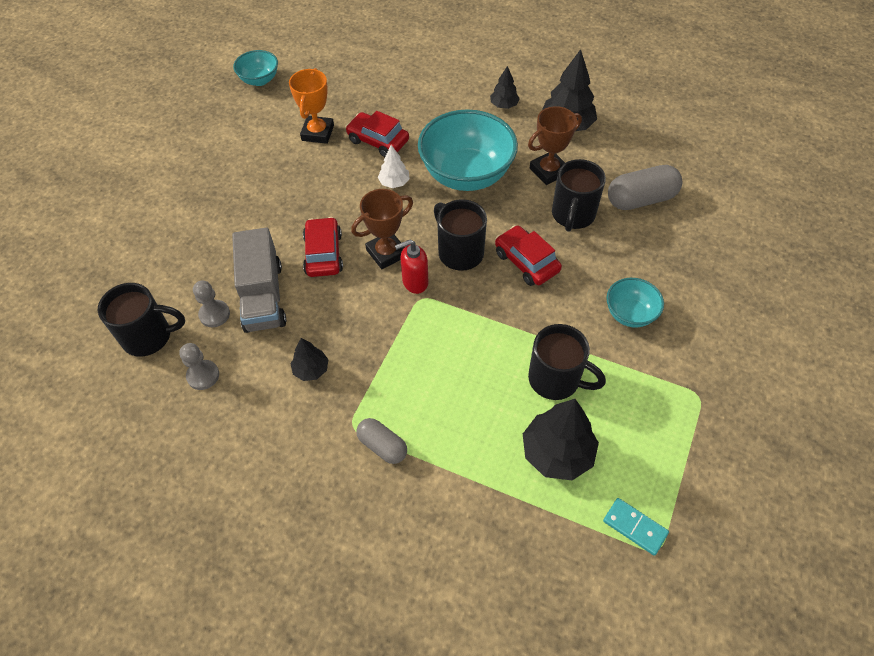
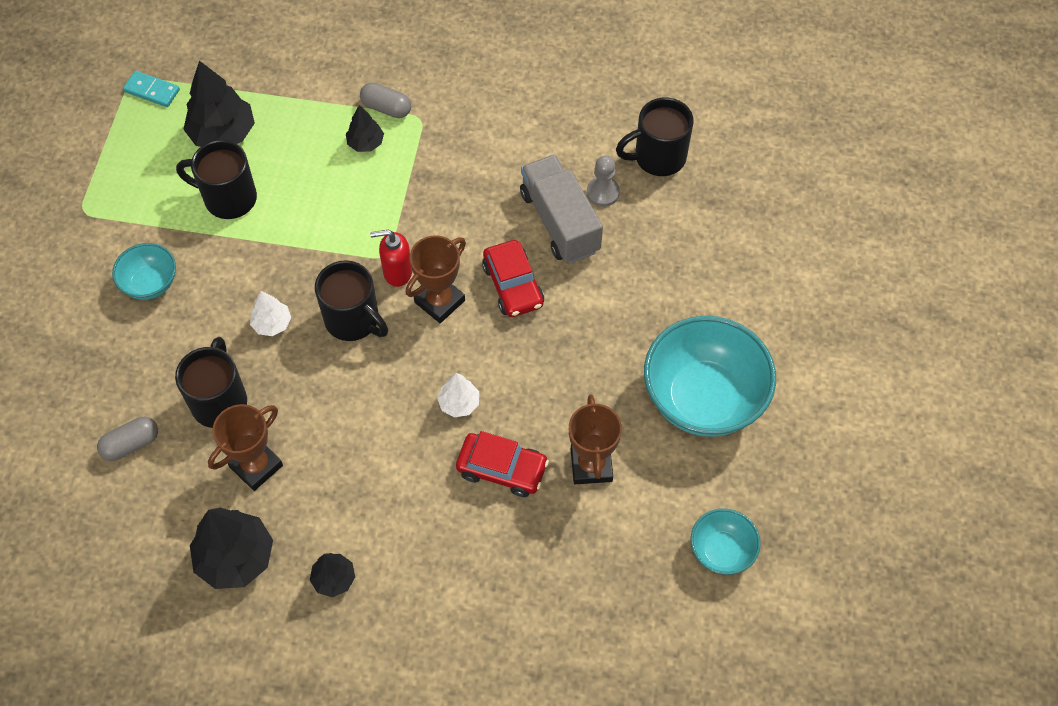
camera: 165 degrees right, 5 degrees up
(203, 375) = (582, 133): grey pawn -> none
(311, 369) = (478, 159): black tree -> black tree (366, 143)
(318, 133) = (591, 465): orange trophy -> brown trophy
(415, 282) = (397, 272): red soap dispenser -> red soap dispenser turned 150 degrees counterclockwise
(466, 175) = (366, 436): turquoise bowl -> turquoise bowl (703, 398)
(526, 262) = (272, 323): red car -> white tree
(641, 199) = (131, 444): grey capsule -> grey capsule, size x0.62

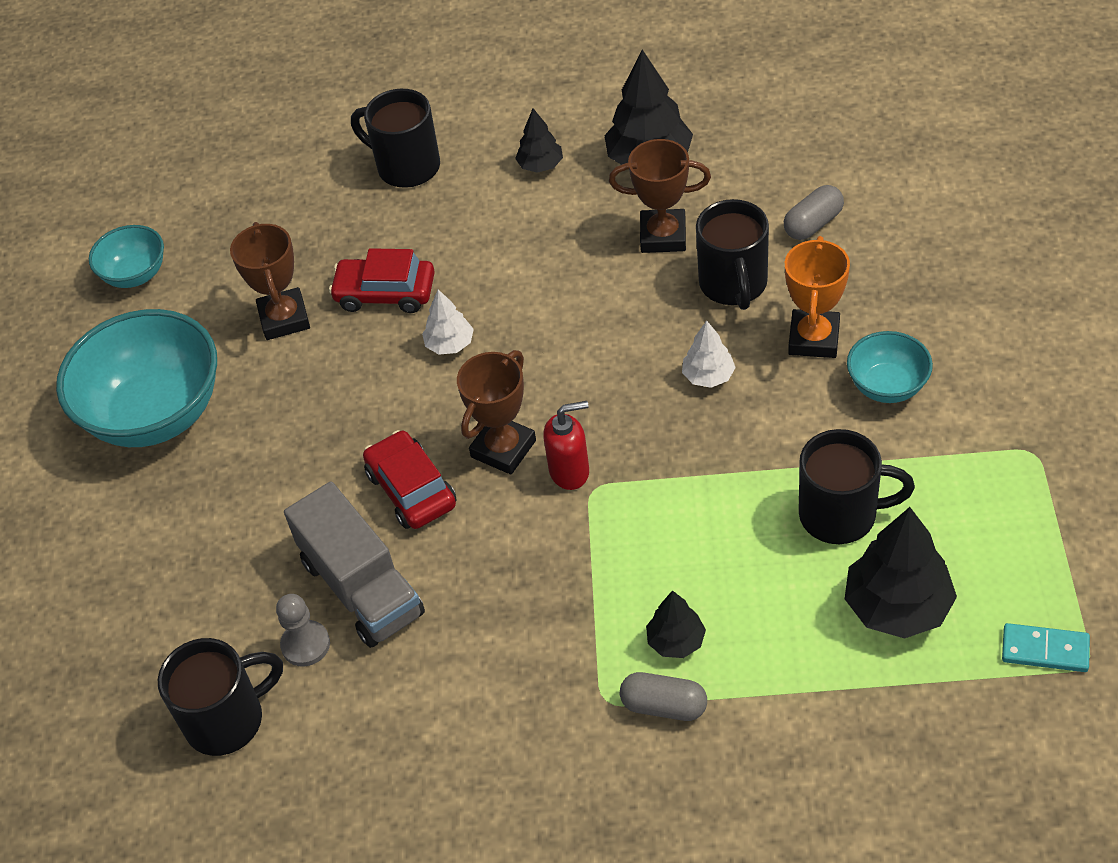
camera: 175 degrees right, 10 degrees down
(182, 336) = (814, 338): none -> orange trophy
(256, 466) = (663, 236): brown trophy -> brown trophy turned 60 degrees clockwise
(353, 320) = (607, 403): black mug -> black mug (406, 166)

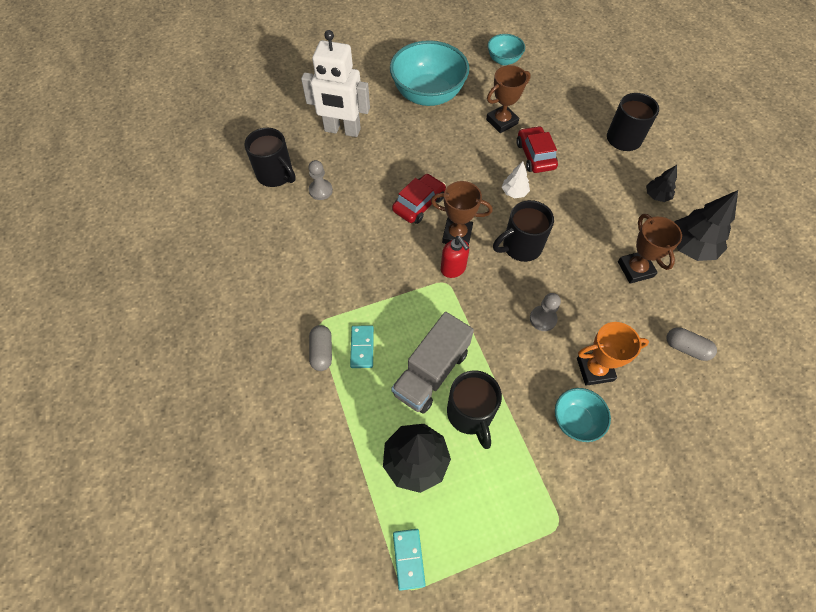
camera: 65 degrees right, 10 degrees up
(170, 578) = (342, 130): none -> white robot
(362, 588) = (357, 202): grey truck -> grey truck (431, 372)
(676, 641) = (362, 347): black tree -> turquoise domino
(708, 376) = (543, 319): white tree -> grey pawn
(733, 285) = (616, 315): black mug -> black mug (520, 247)

